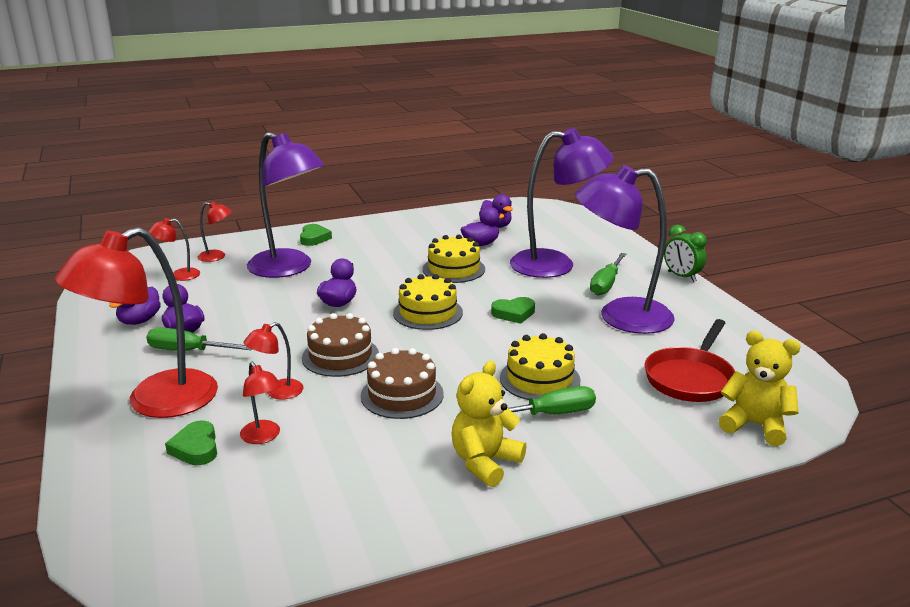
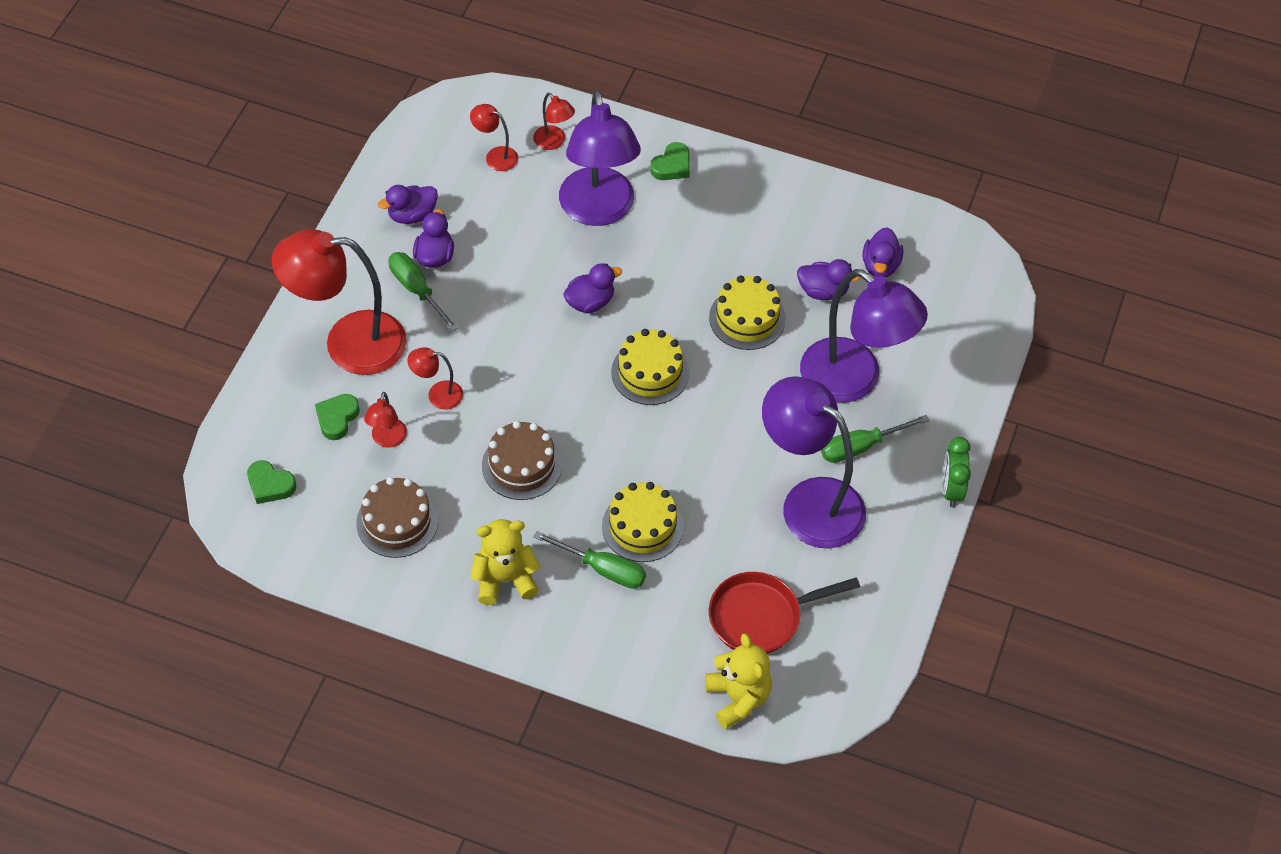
camera: 40 degrees right, 30 degrees up
(340, 356) = (522, 382): brown cake -> brown cake (397, 522)
(514, 313) = (722, 428): green heart -> green heart (270, 485)

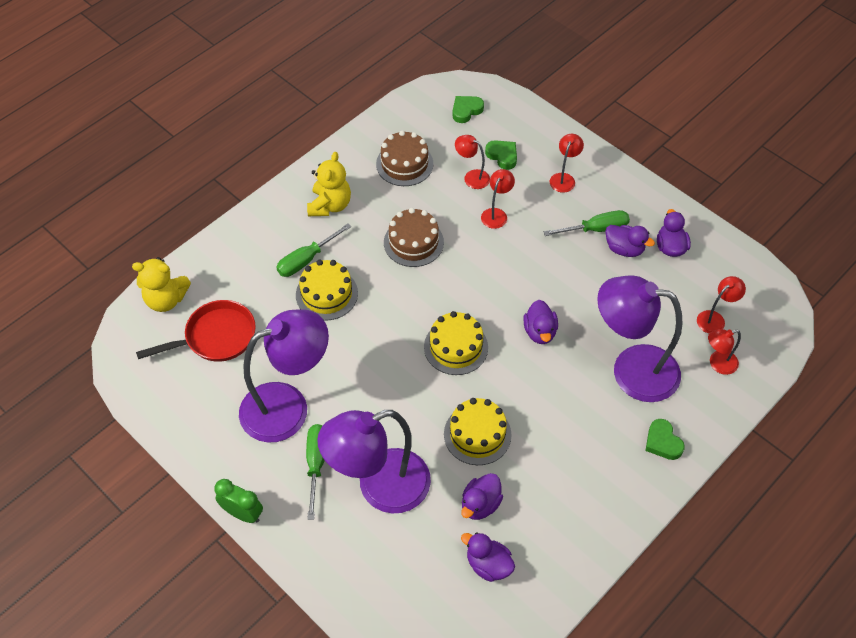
camera: 115 degrees right, 0 degrees up
(348, 343) = (564, 178): red lamp -> red lamp, size x0.43
(761, 617) = (215, 337): red pan -> red pan turned 60 degrees clockwise

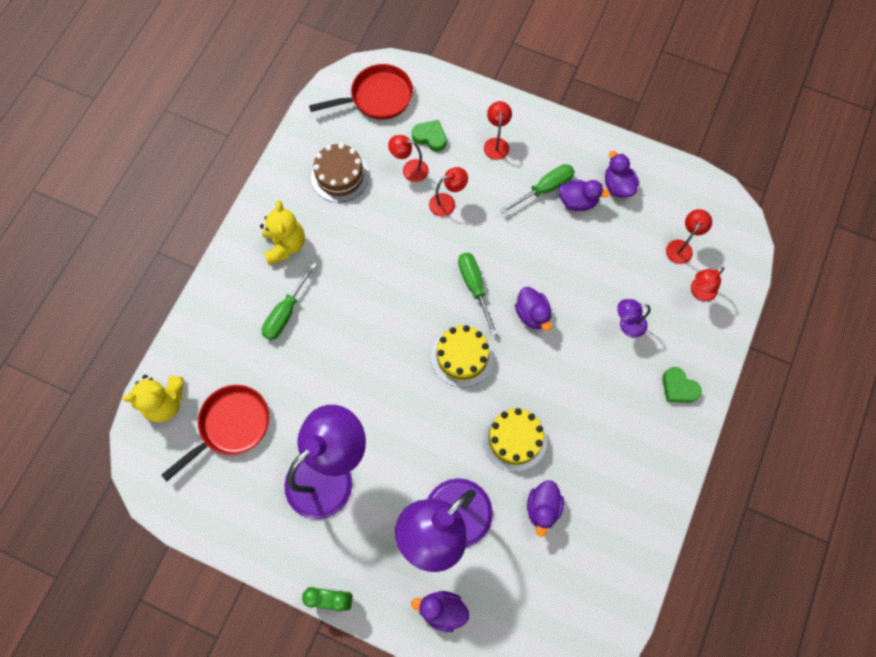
camera: 20 degrees left, 15 degrees up
(316, 464) = (379, 523): green screwdriver -> green screwdriver (474, 287)
(326, 294) = (320, 342): yellow cake -> none
(413, 242) = (381, 259): brown cake -> none
(466, 110) = (377, 97): green heart -> red pan
(488, 564) = (571, 564): purple duck -> purple duck (442, 610)
(496, 214) = (447, 202): red lamp -> red lamp turned 60 degrees clockwise
(631, 370) = (627, 325): purple lamp -> purple lamp, size x0.43

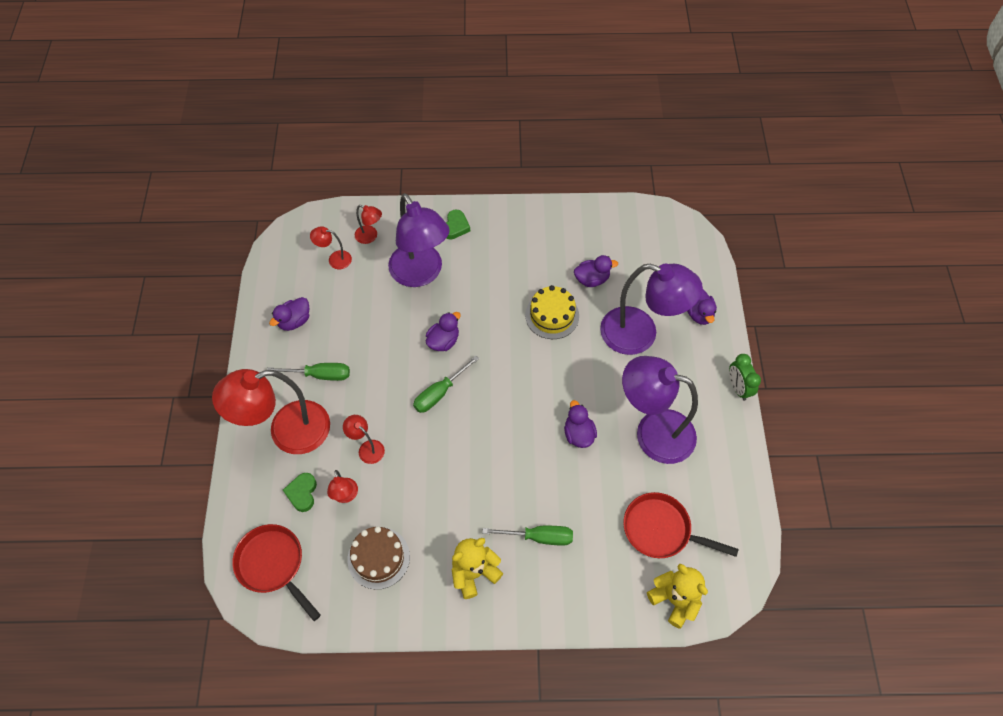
camera: 115 degrees left, 10 degrees down
(462, 356) = (506, 377): yellow cake -> none
(496, 143) = (287, 432): red lamp -> red lamp, size x2.31
(544, 189) = (320, 375): green screwdriver -> green screwdriver turned 150 degrees clockwise
(577, 201) = (322, 345): purple duck -> purple duck (578, 434)
(627, 325) = (421, 274): purple lamp -> purple lamp, size x2.31

